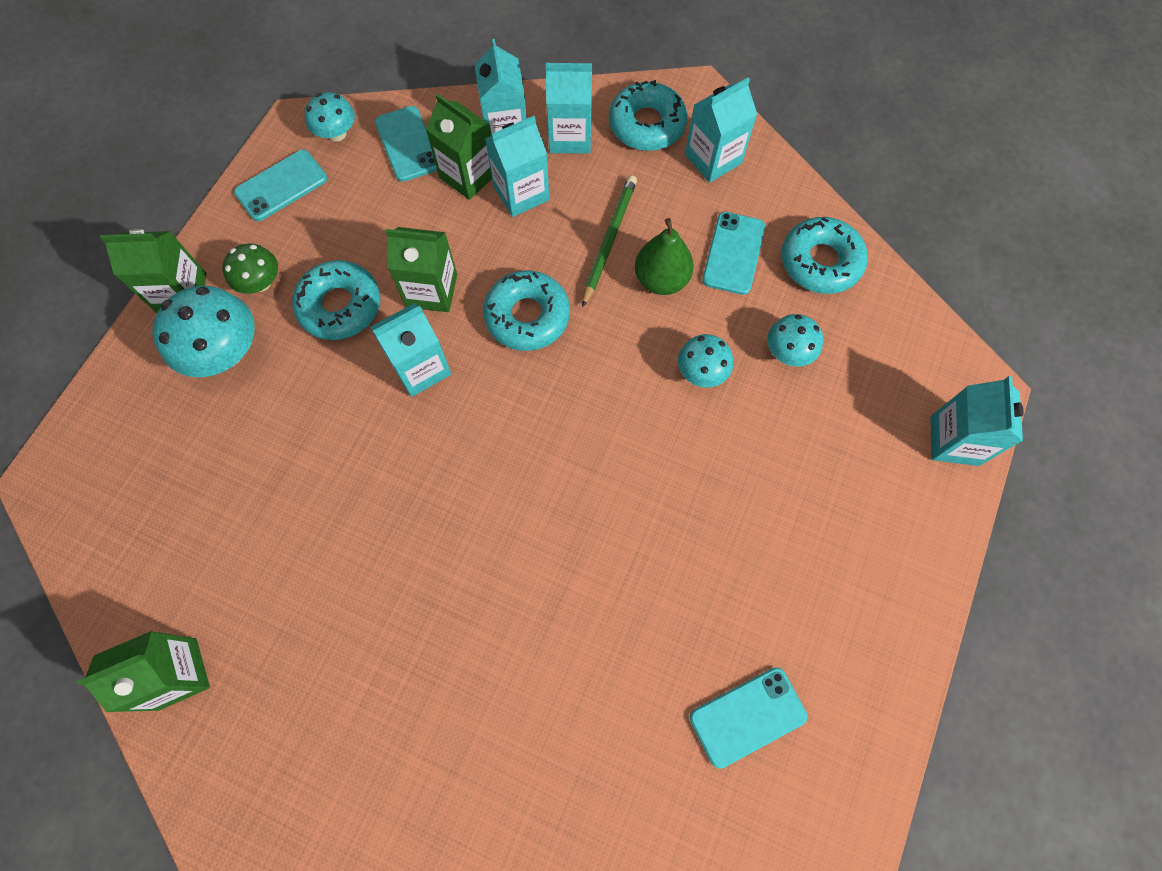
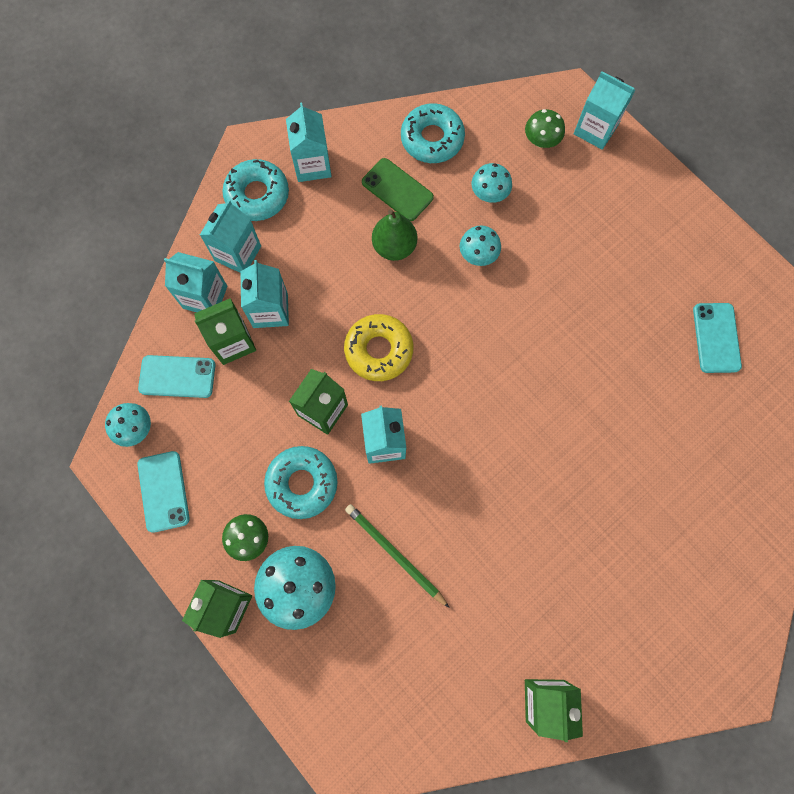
camera: 65 degrees left, 5 degrees up
(527, 316) = (379, 350): turquoise donut -> yellow donut
(609, 240) = (344, 267): green pencil -> green pencil (394, 554)
(733, 253) = (397, 190): turquoise phone -> green phone
(896, 382) = (541, 140): none -> green mushroom

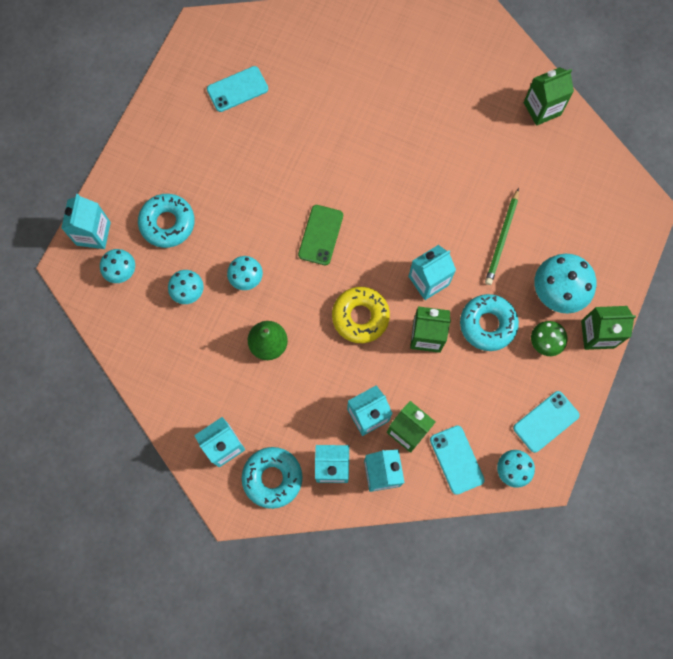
camera: 115 degrees left, 0 degrees up
(397, 190) = (217, 365): green phone -> green phone (321, 235)
(432, 139) = (156, 358): turquoise donut -> turquoise donut (167, 223)
(541, 140) = (121, 271): green mushroom -> turquoise mushroom

